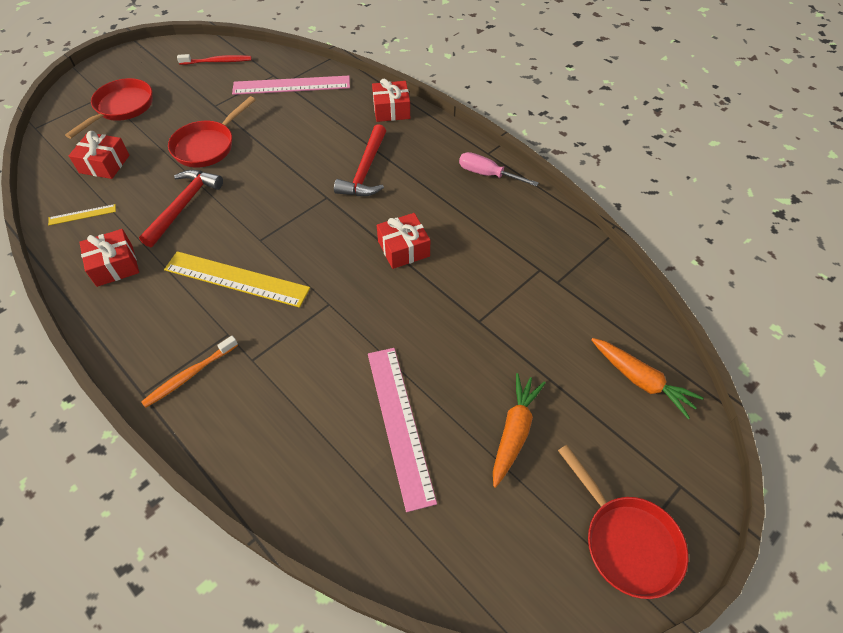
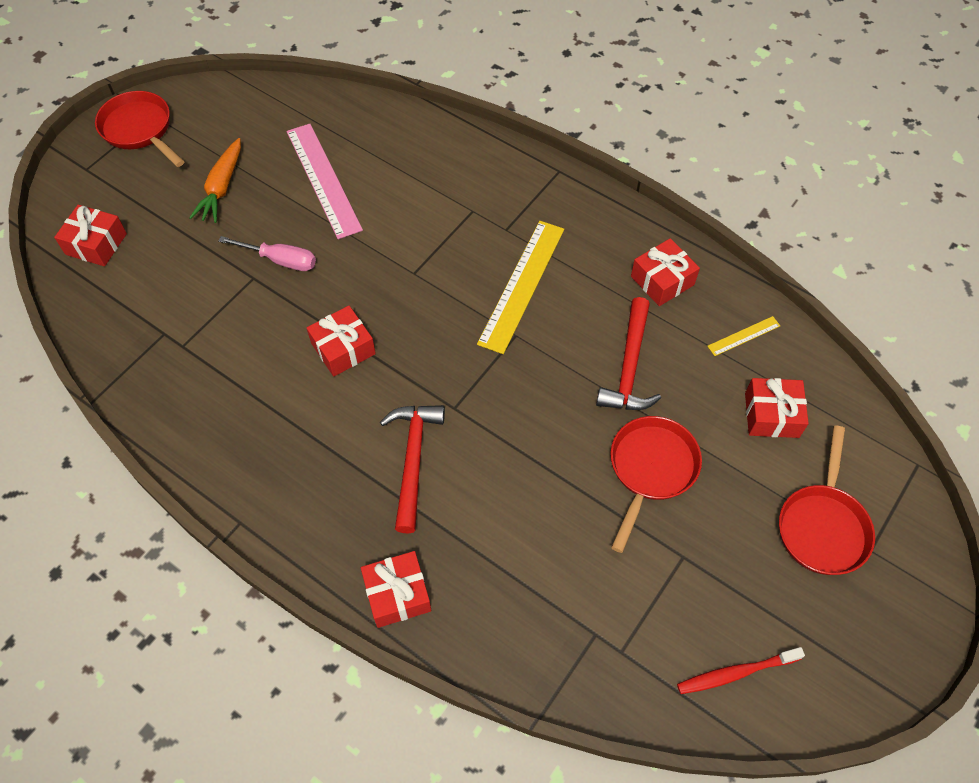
camera: 170 degrees right, 5 degrees up
(190, 375) = (524, 190): orange toothbrush -> none
(236, 279) = (522, 285): yellow ruler -> yellow ruler turned 75 degrees counterclockwise
(291, 85) = (579, 628): pink ruler -> none
(488, 174) = (240, 480): pink screwdriver -> pink screwdriver (280, 260)
(641, 380) = (96, 244): orange carrot -> red gift

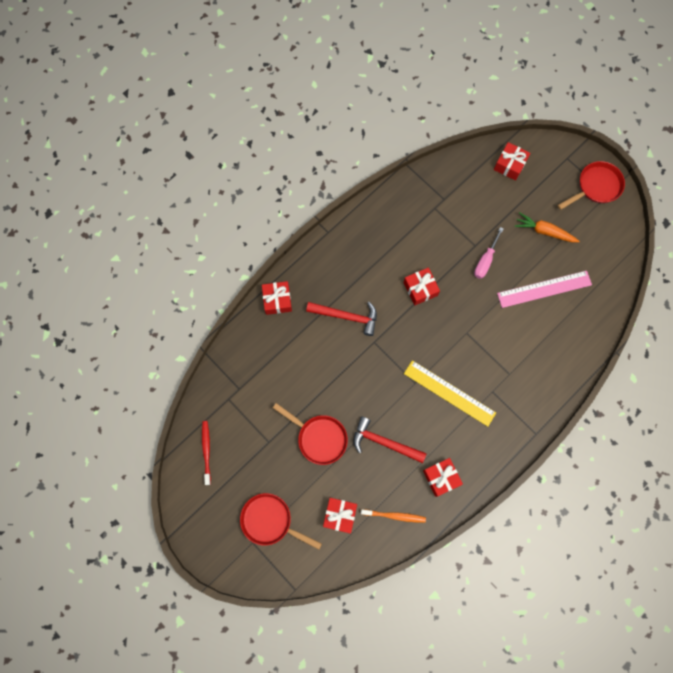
camera: 100 degrees right, 15 degrees up
(743, 336) = (394, 516): yellow ruler -> orange toothbrush

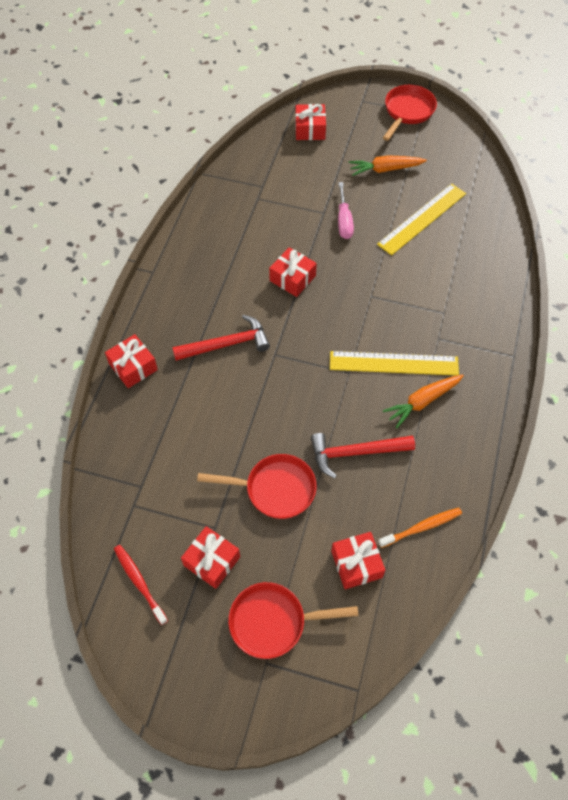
camera: 30 degrees left, 15 degrees down
(441, 477) = (445, 455): red gift -> red gift (212, 561)
(450, 432) = (422, 402): none -> orange carrot
(544, 289) = (422, 219): pink ruler -> yellow ruler

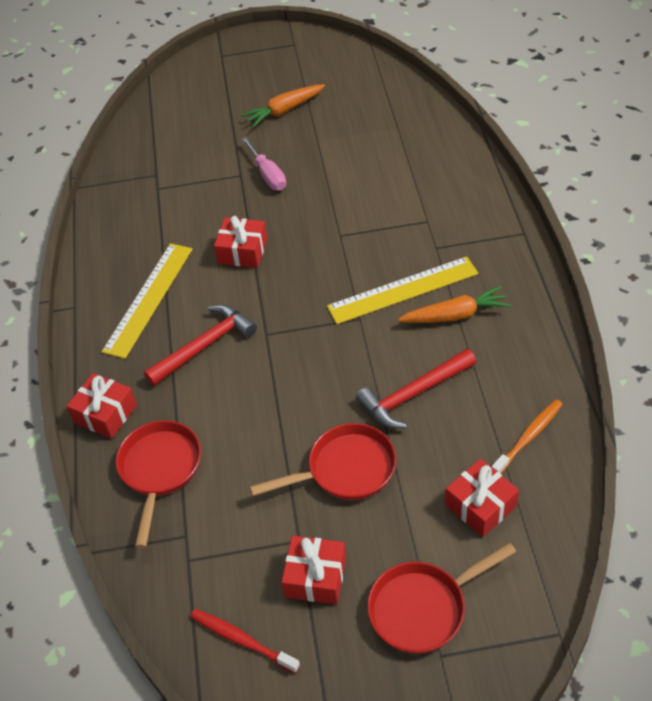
camera: 20 degrees left, 10 degrees down
(310, 129) = (179, 101): red gift -> none
(407, 112) = (277, 49): red pan -> red pan (160, 470)
(422, 219) = (351, 142): yellow ruler -> yellow ruler (149, 299)
(422, 402) = (455, 315): orange carrot -> orange carrot turned 135 degrees counterclockwise

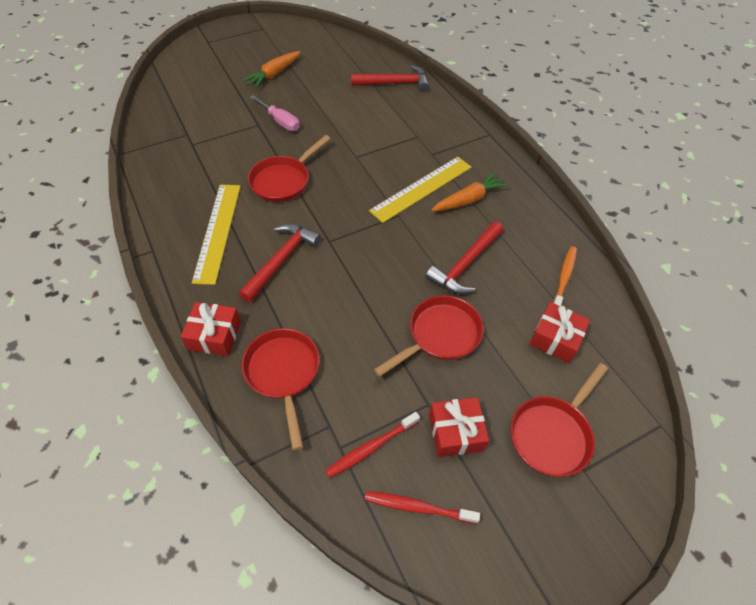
camera: 25 degrees left, 5 degrees up
(220, 568) = (371, 447): none -> red toothbrush
(242, 251) = (283, 181): red gift -> red pan
(430, 144) = (395, 83): none -> red hammer

